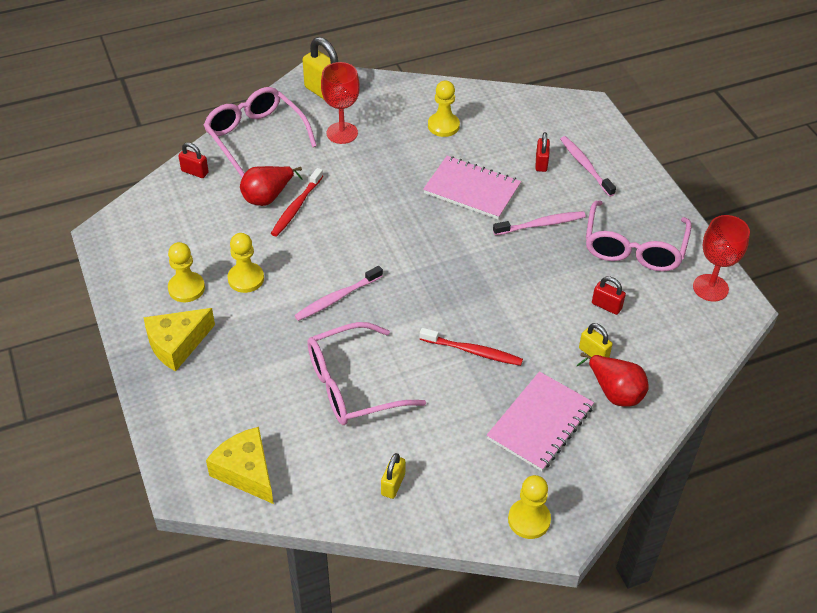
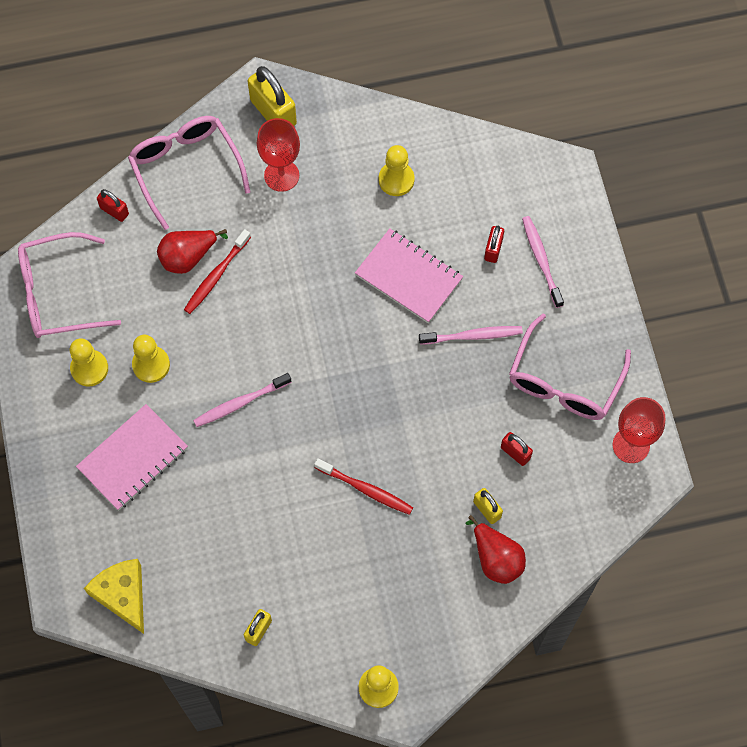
camera: 10 degrees right, 20 degrees up
(177, 344) = (73, 437): yellow cheese -> none
(352, 385) = (238, 512): pink glasses -> pink glasses (57, 294)
(540, 423) = (414, 583): pink notebook -> pink notebook (133, 458)

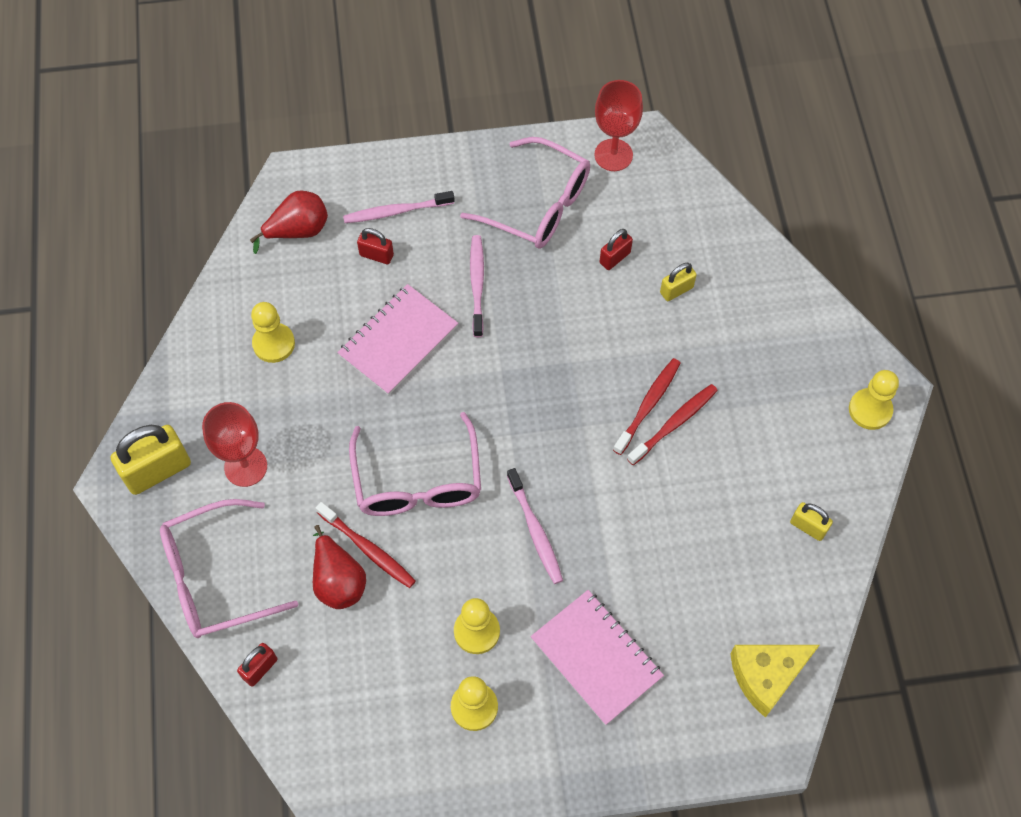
camera: 85 degrees left, 5 degrees down
(57, 294) = (366, 745): pink glasses -> pink glasses (418, 481)
(349, 512) = (674, 424): none -> red toothbrush
(496, 558) = (730, 287): red pear -> red pear (298, 231)

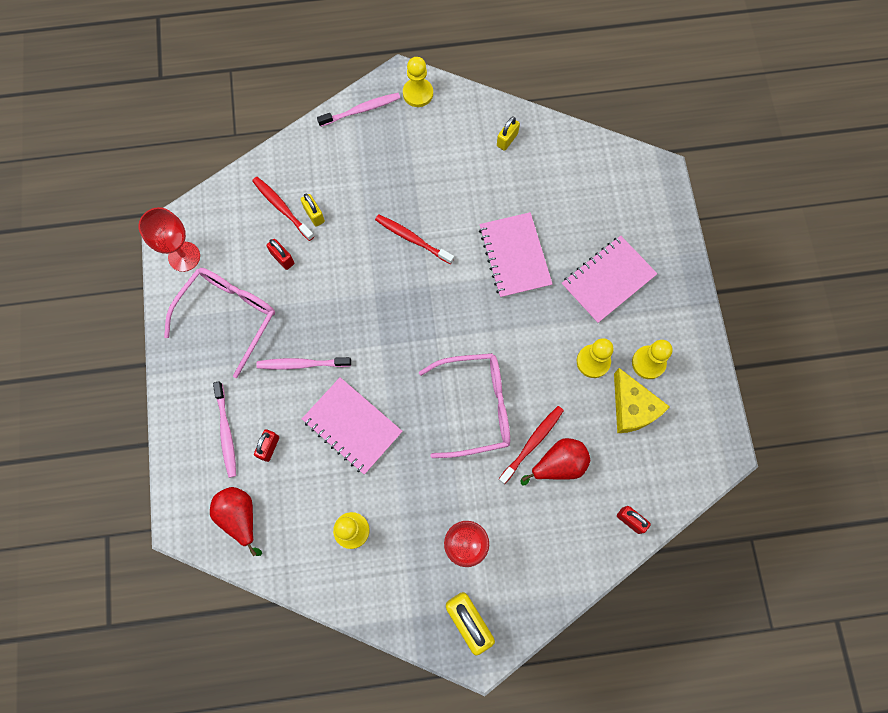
camera: 90 degrees left, 10 degrees up
(215, 578) = (560, 562): pink glasses -> none
(535, 530) = (514, 320): pink toothbrush -> pink toothbrush (361, 110)
(628, 533) = (514, 256): none -> pink notebook
(674, 424) = (428, 222): red toothbrush -> red toothbrush (282, 208)
(766, 676) = (614, 173): yellow cheese -> yellow cheese (632, 408)

